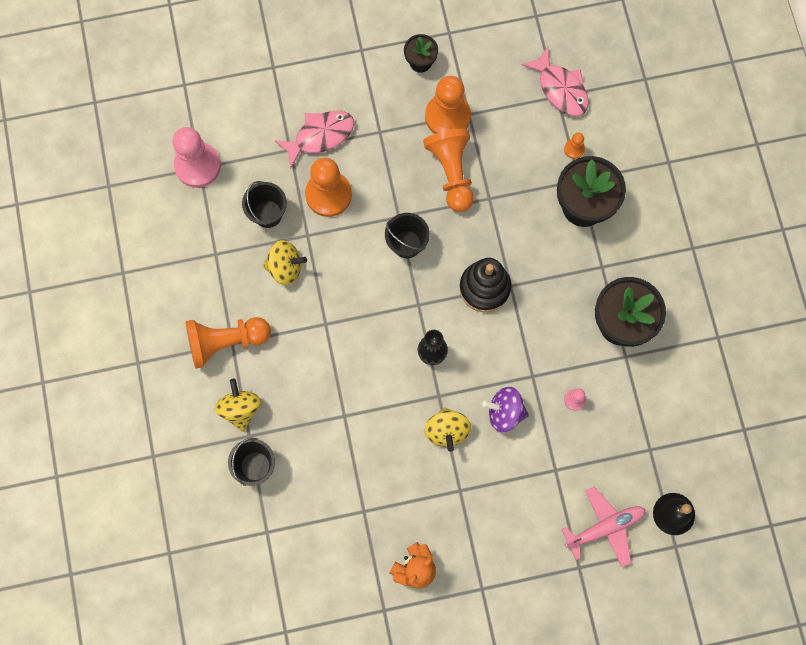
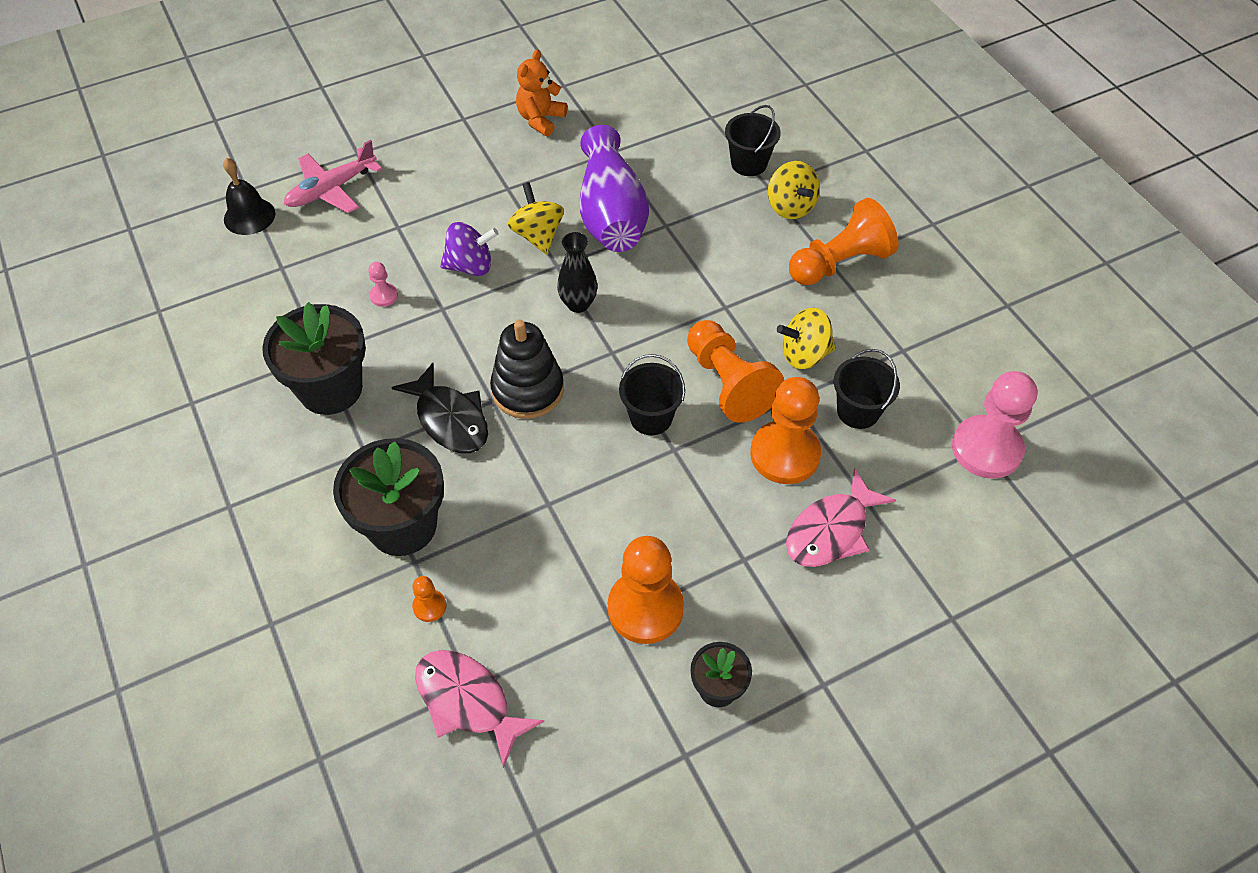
camera: 165 degrees right, 20 degrees down
(383, 439) = (611, 213): none -> purple vase
(452, 173) = (614, 525): orange pawn -> orange pawn (728, 383)
(542, 277) = (450, 419): none -> black fish

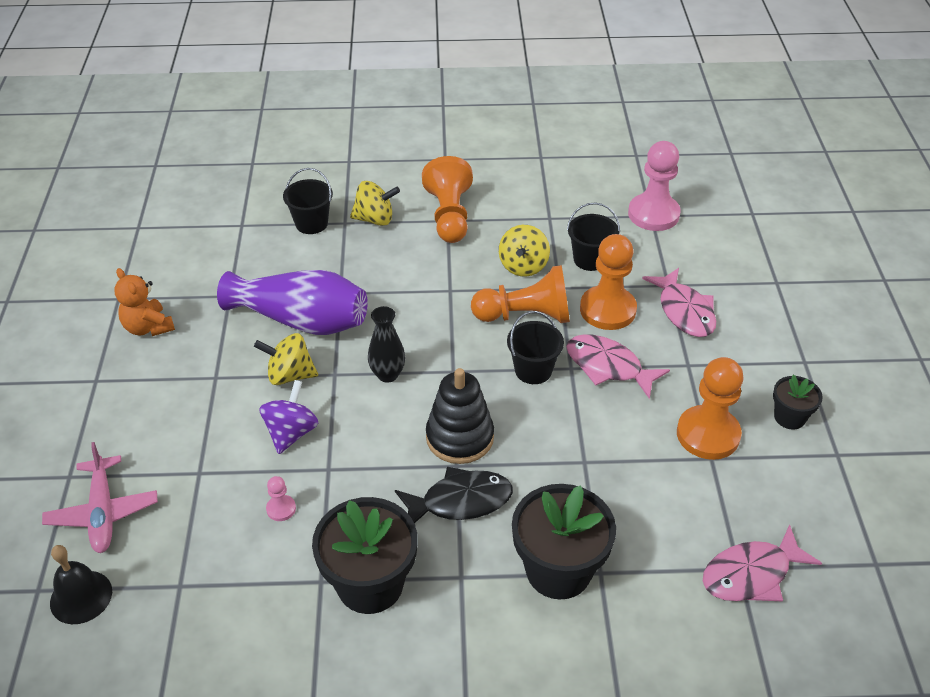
camera: 65 degrees left, 10 degrees down
(429, 606) = (650, 574): orange pawn -> none
(695, 482) = (608, 367): none -> pink fish

